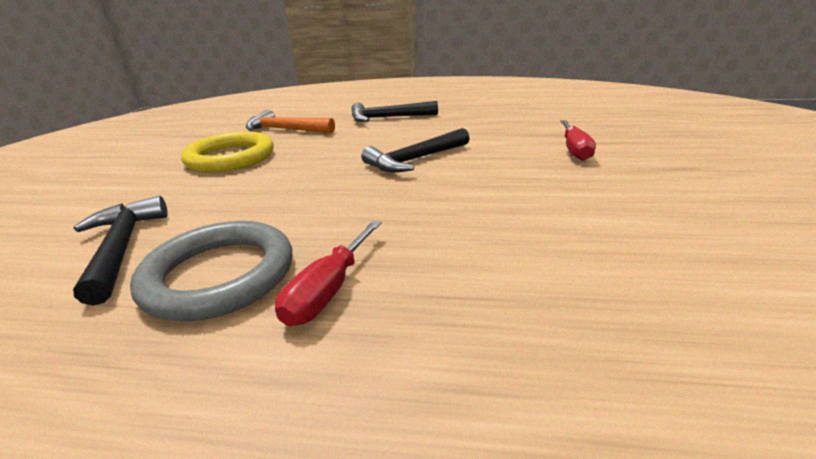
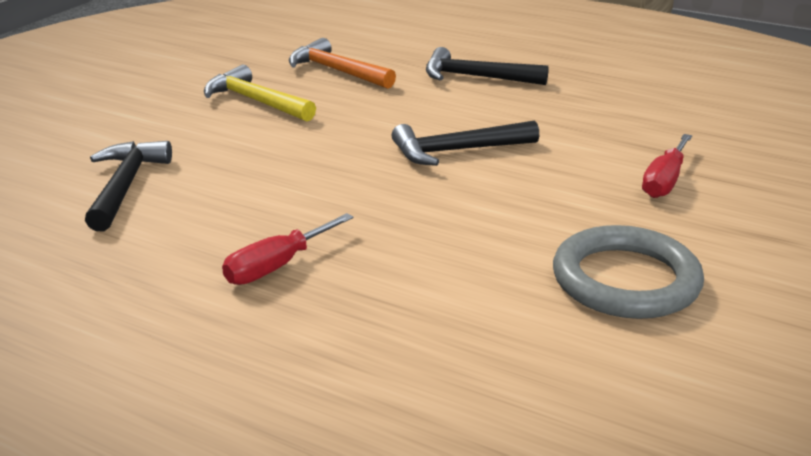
camera: 20 degrees right, 0 degrees up
(219, 275) = (196, 231): grey ring -> grey ring (625, 280)
(230, 157) = (256, 101): yellow ring -> yellow hammer

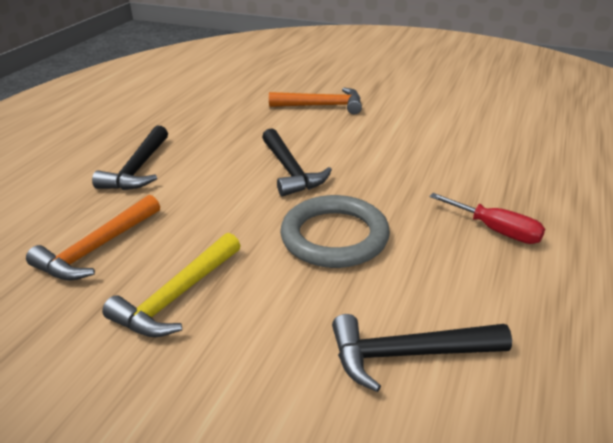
camera: 95 degrees left, 5 degrees up
(625, 280) = (438, 118): grey ring -> grey ring (334, 236)
(664, 181) = (322, 106): red screwdriver -> orange hammer

